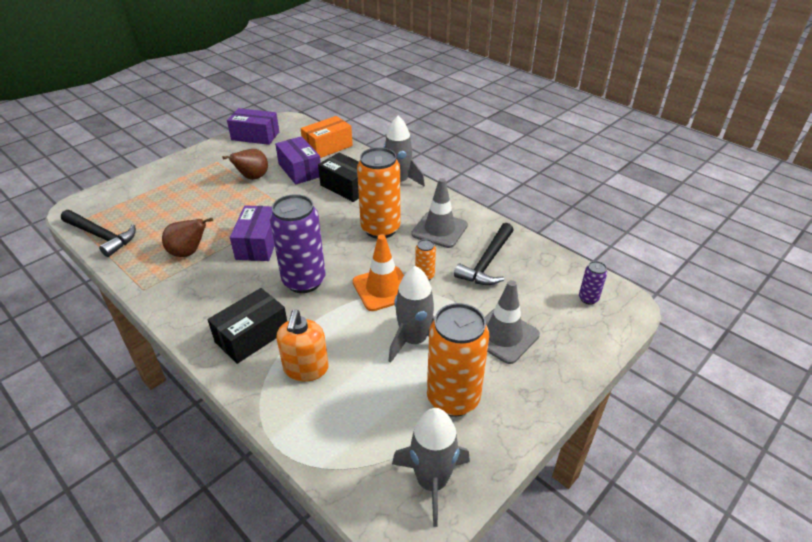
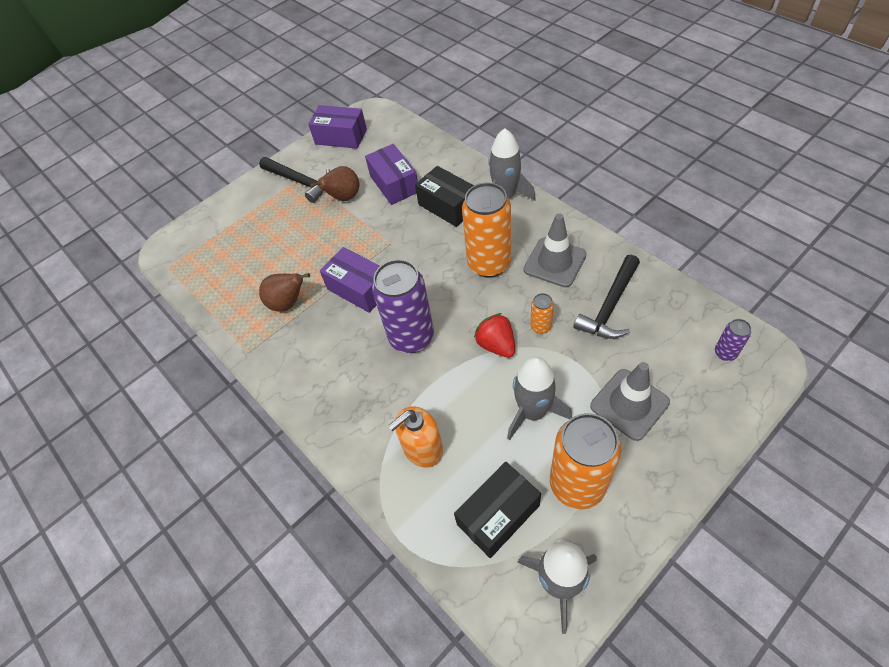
camera: 10 degrees right, 15 degrees up
(101, 236) = (197, 284): black hammer -> black hammer (300, 182)
(252, 336) = (364, 409): black box -> black box (498, 515)
(258, 243) = (359, 289): purple box -> purple box turned 60 degrees counterclockwise
(306, 368) = (422, 448): orange soap dispenser -> orange soap dispenser turned 45 degrees clockwise
(328, 147) = (422, 148): orange box -> none
(383, 288) = (496, 345): orange traffic cone -> red strawberry

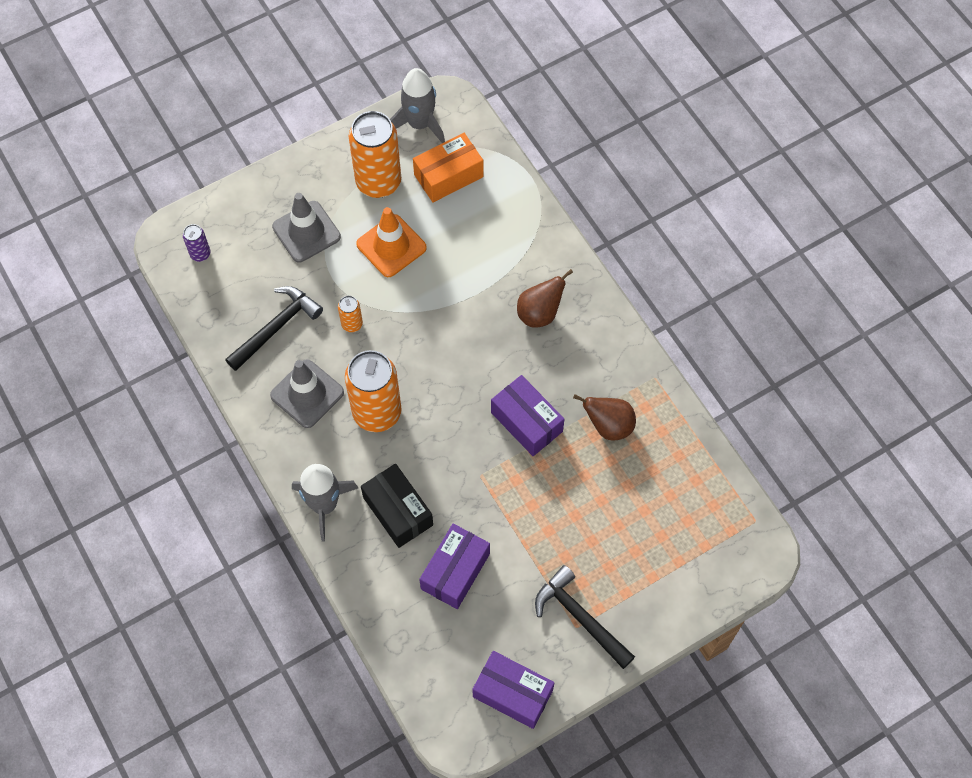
camera: 175 degrees left, 10 degrees up
(344, 197) = (525, 568): brown pear -> brown pear (539, 313)
(394, 184) = (455, 571): purple box -> purple box turned 45 degrees clockwise
(411, 337) = (482, 347): purple can -> none
(422, 448) = (497, 239): orange soap dispenser -> none
(496, 345) = (401, 317): red strawberry -> none
(498, 515) = (448, 176): black box -> orange box
(533, 412) = (391, 246): grey rocket -> orange traffic cone

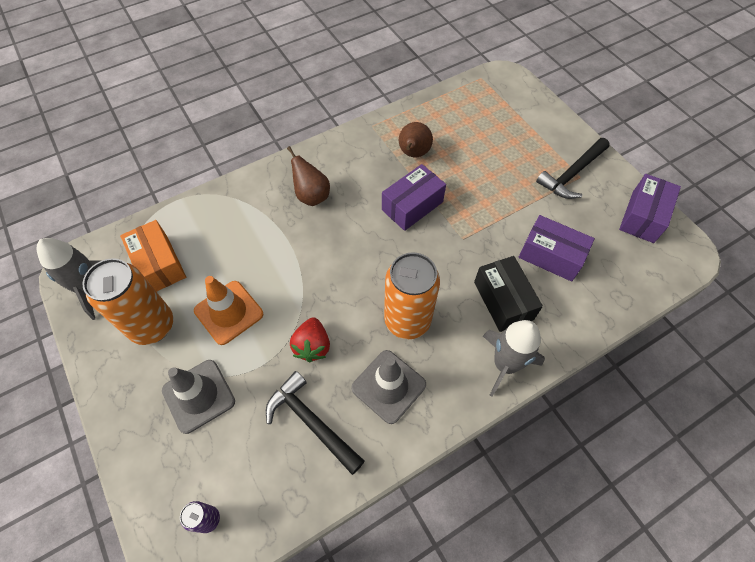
camera: 90 degrees left, 5 degrees down
(352, 324) = (312, 346): orange can -> red strawberry
(398, 511) = (503, 300): black box -> black box turned 75 degrees counterclockwise

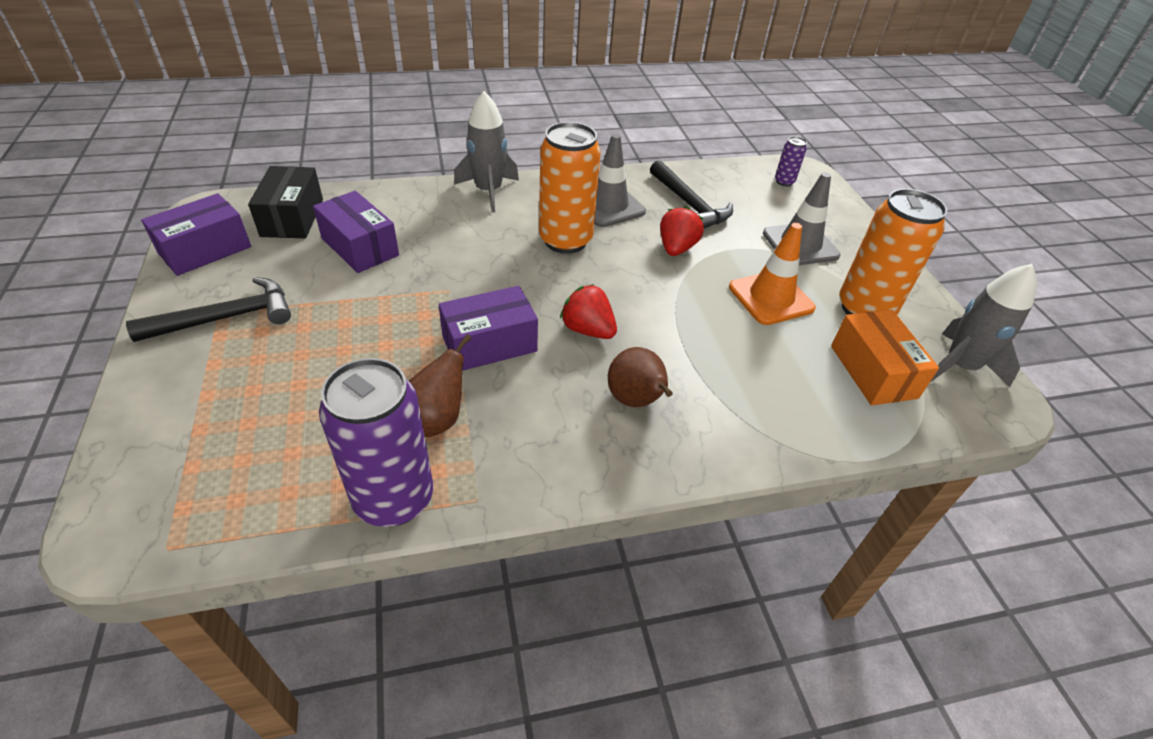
camera: 165 degrees left, 15 degrees down
(356, 236) = (588, 330): none -> red strawberry
(408, 116) = (394, 498): none -> purple can
(503, 300) = (451, 228): black box -> black box (292, 217)

